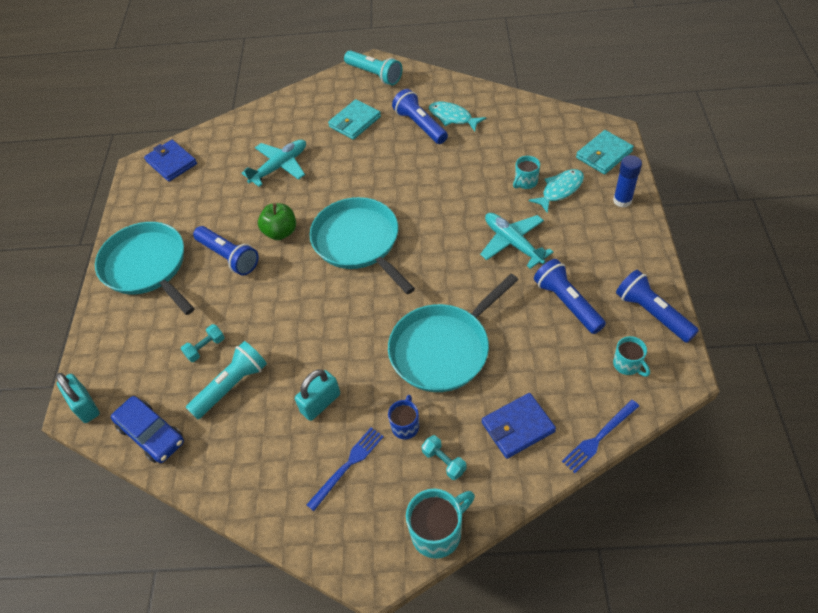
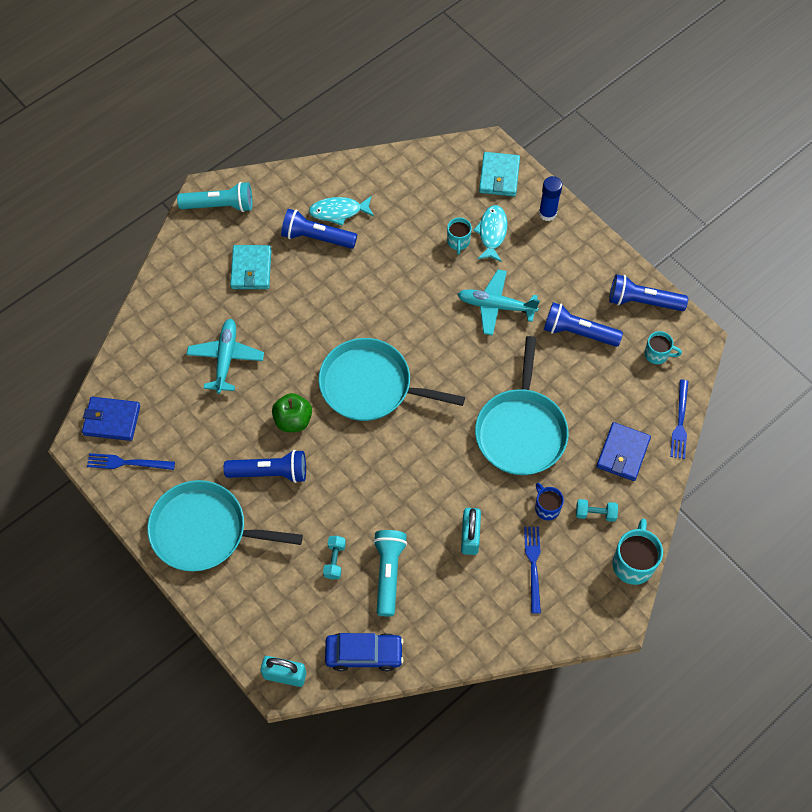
camera: 45 degrees left, 10 degrees up
(151, 193) = (127, 463): none -> blue fork

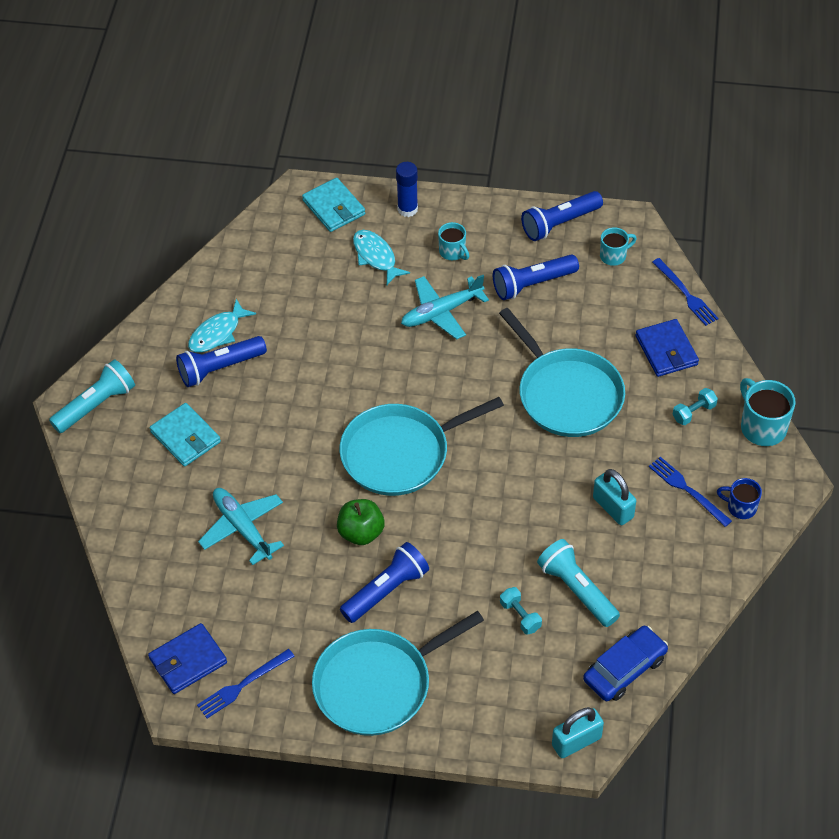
camera: 40 degrees left, 10 degrees down
(458, 242) = (354, 284): turquoise mug -> turquoise mug (453, 252)
(546, 508) = (651, 438): blue mug -> blue mug (740, 507)

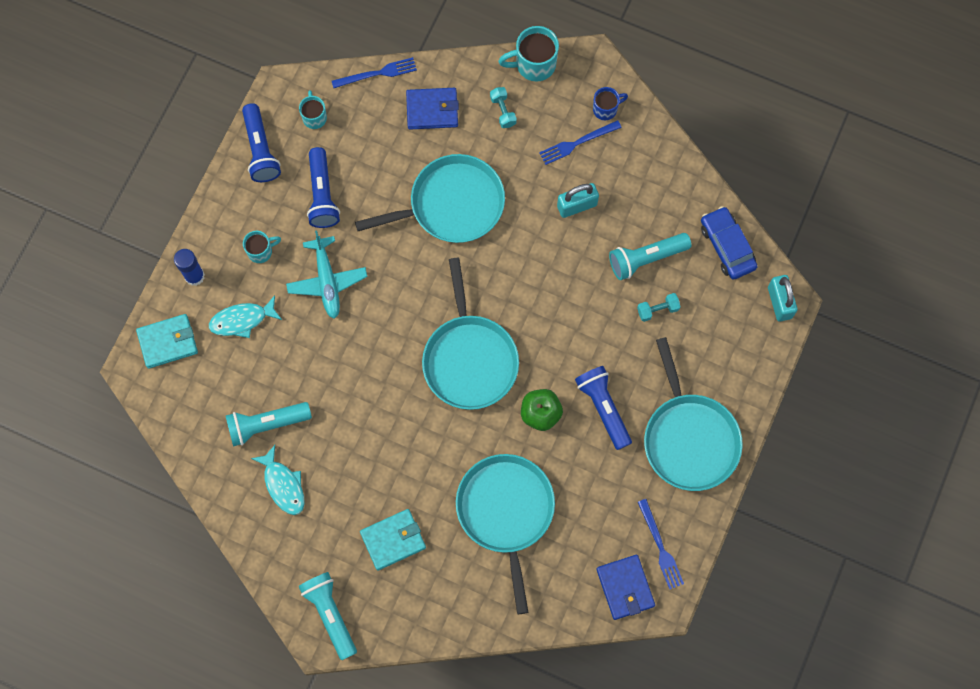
camera: 75 degrees left, 20 degrees up
(220, 368) = (325, 492): blue flashlight -> none
(242, 528) = (506, 512): turquoise plane -> turquoise pan
(275, 304) = (267, 424): none -> turquoise flashlight
(740, 507) = (606, 109): blue mug -> blue mug turned 150 degrees counterclockwise

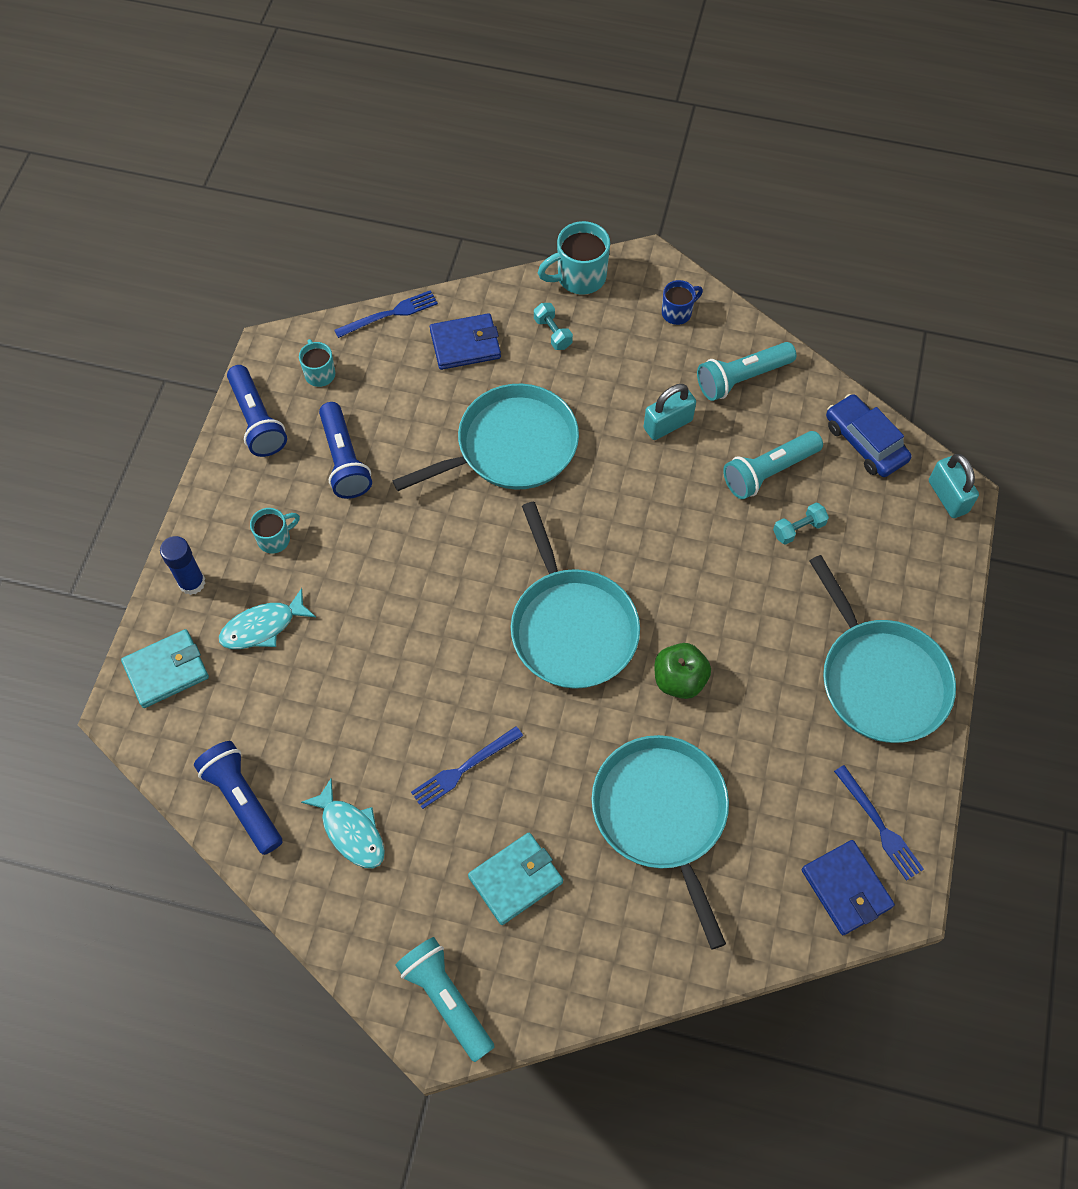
camera: 10 degrees left, 10 degrees down
(267, 424) = (316, 755): turquoise flashlight -> turquoise flashlight (742, 378)
(327, 281) = (368, 561): turquoise plane -> none
(577, 143) = (652, 354): blue fork -> blue fork (464, 768)
(603, 408) = (760, 660): blue flashlight -> blue flashlight (243, 801)

